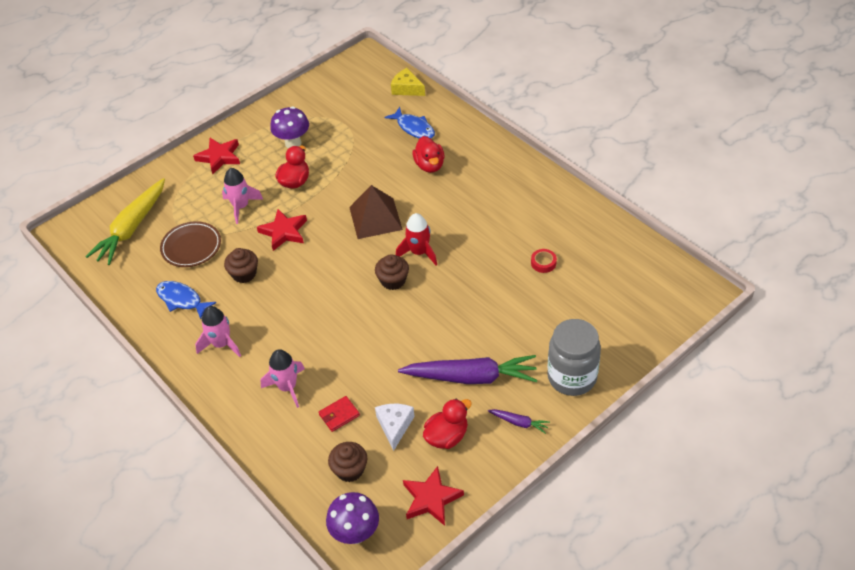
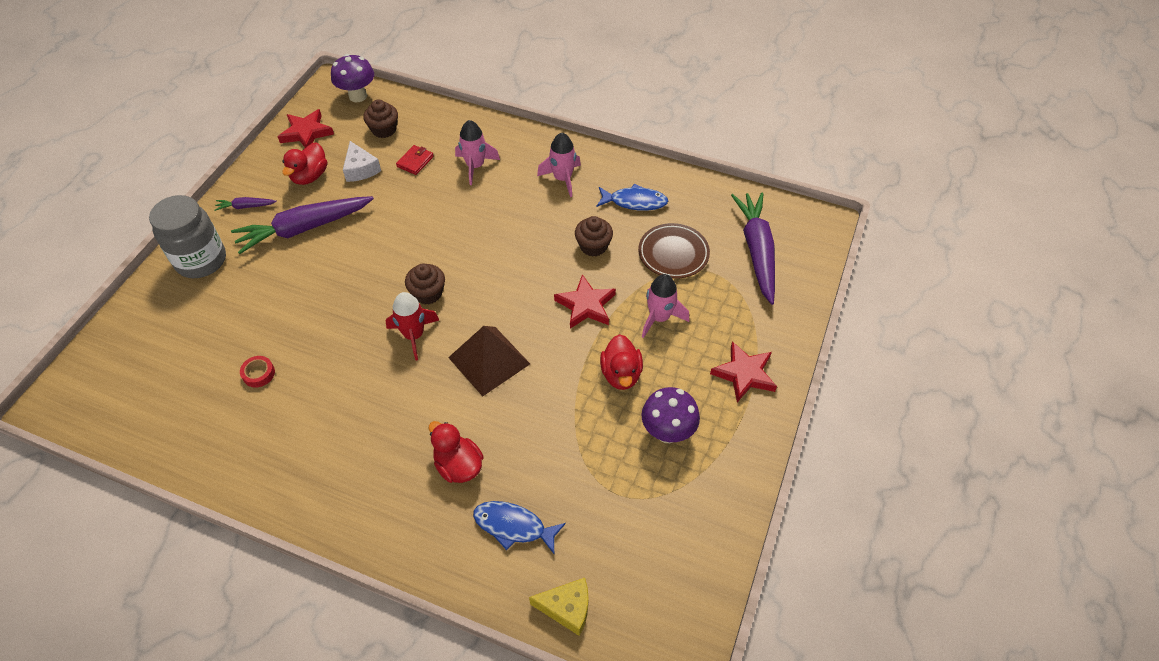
camera: 150 degrees right, 5 degrees up
(132, 228) = (756, 251): yellow carrot -> purple carrot

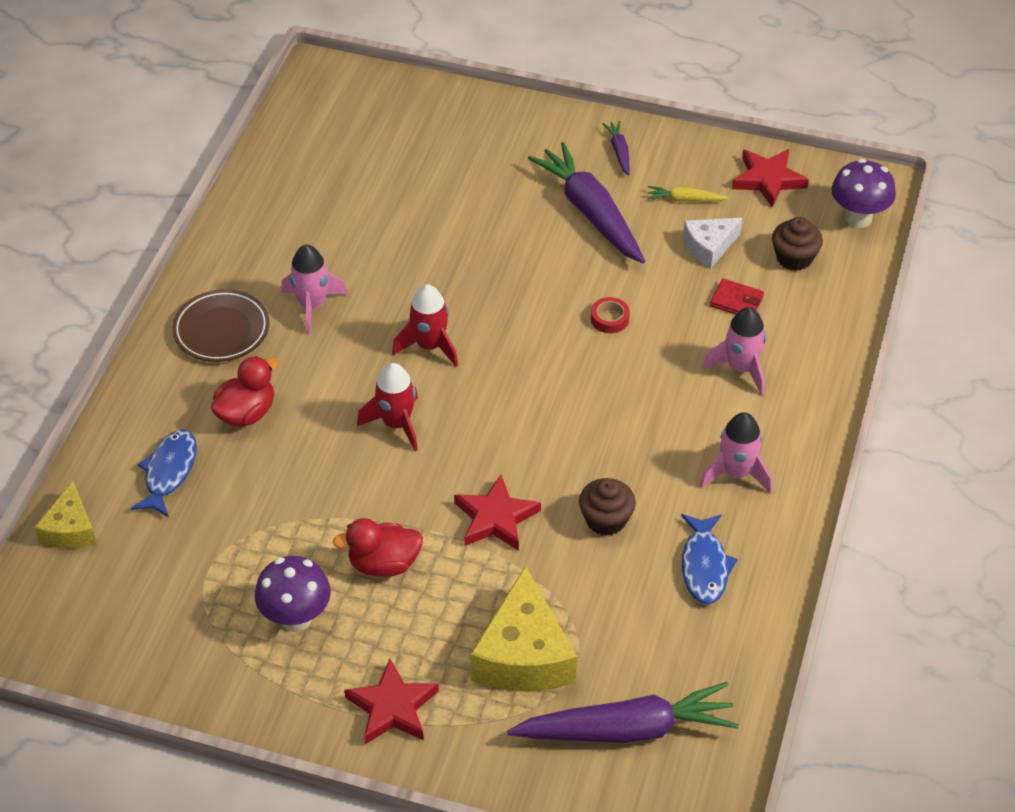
camera: 85 degrees right, 5 degrees down
(201, 260) = (525, 133): grey jar -> none
(258, 374) = (364, 219): red tape -> red tape (609, 319)
(310, 176) = (685, 199): red duck -> yellow carrot
(428, 293) = (498, 349): brown cupcake -> none
(489, 360) = (396, 424): brown pyramid -> red rocket
(659, 318) = (482, 604): pink rocket -> pink rocket (312, 306)
(673, 254) = (605, 618): brown plate -> brown plate (221, 330)
(701, 298) = (523, 655): none -> yellow cheese

